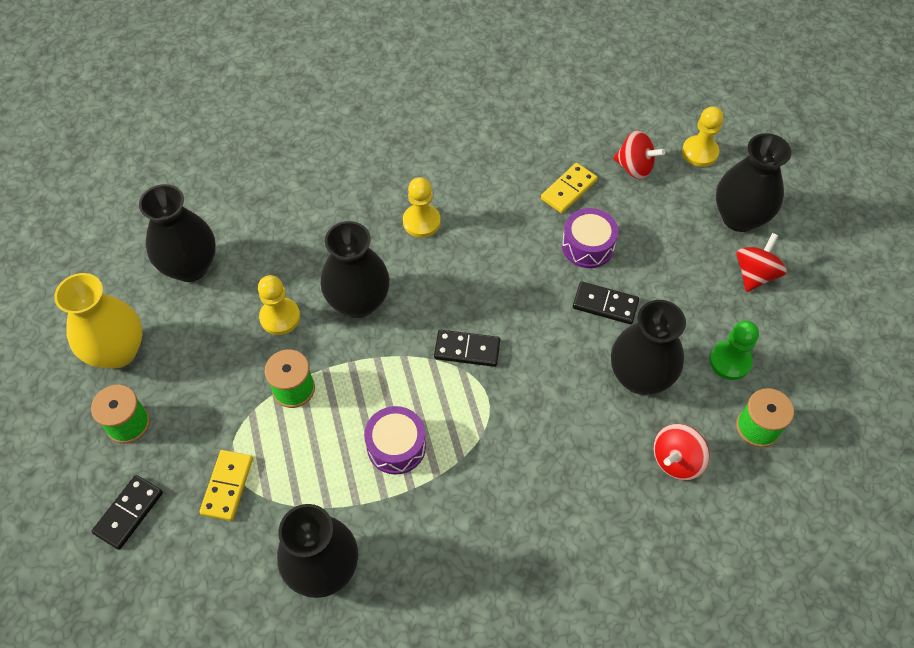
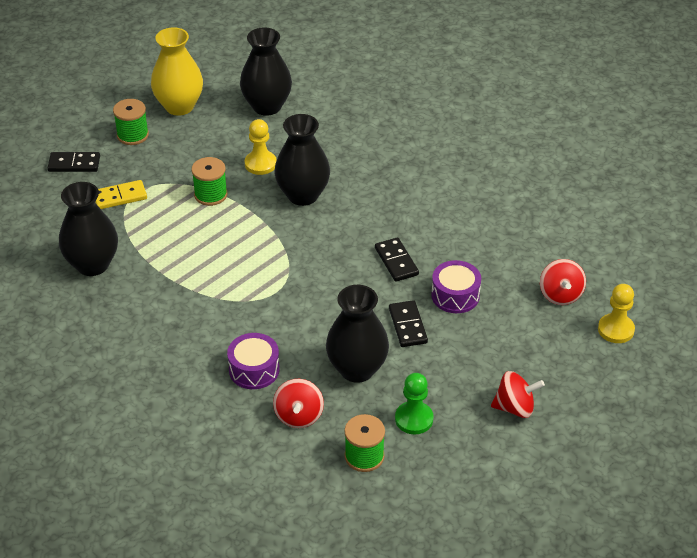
camera: 60 degrees right, 15 degrees down
(396, 446) = (203, 261): purple drum -> purple drum (254, 370)
(421, 222) = (398, 197): yellow pawn -> none
(467, 349) = (307, 265): black domino -> black domino (396, 261)
(569, 190) = (501, 264): yellow domino -> none
(676, 460) = (299, 416): red spinning top -> red spinning top turned 105 degrees counterclockwise
(739, 217) = (567, 378): black vase -> none

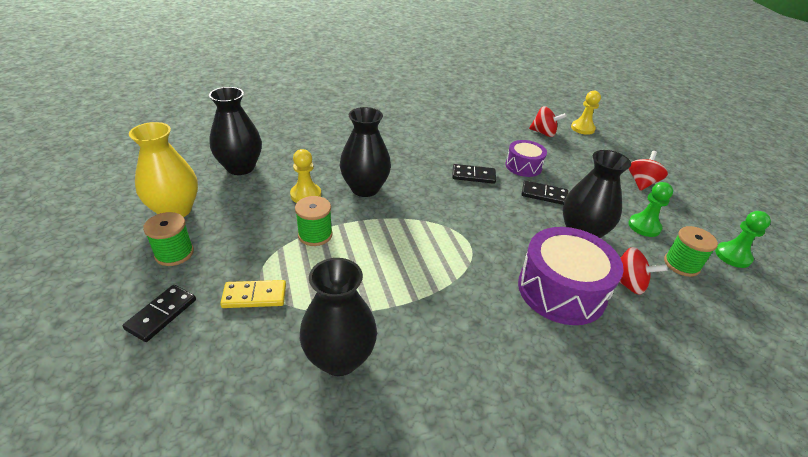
camera: 65 degrees left, 5 degrees down
(120, 197) = (254, 296): yellow domino -> yellow domino turned 75 degrees clockwise
(254, 370) = (561, 290): purple drum -> purple drum, size x1.74
(416, 501) = (732, 256): none -> green pawn

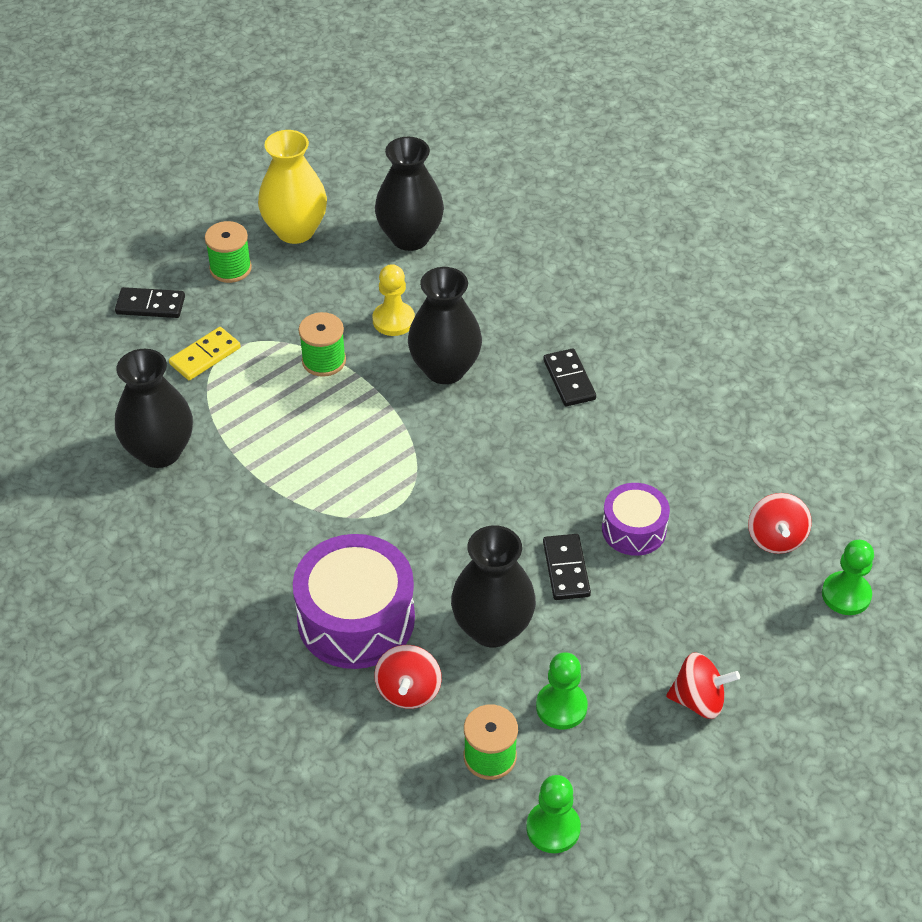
camera: 70 degrees right, 10 degrees up
(254, 296) = (205, 356): yellow domino -> yellow domino turned 75 degrees clockwise
(473, 176) = (560, 474): black domino -> black domino (569, 380)
(582, 128) = (846, 595): yellow pawn -> green pawn

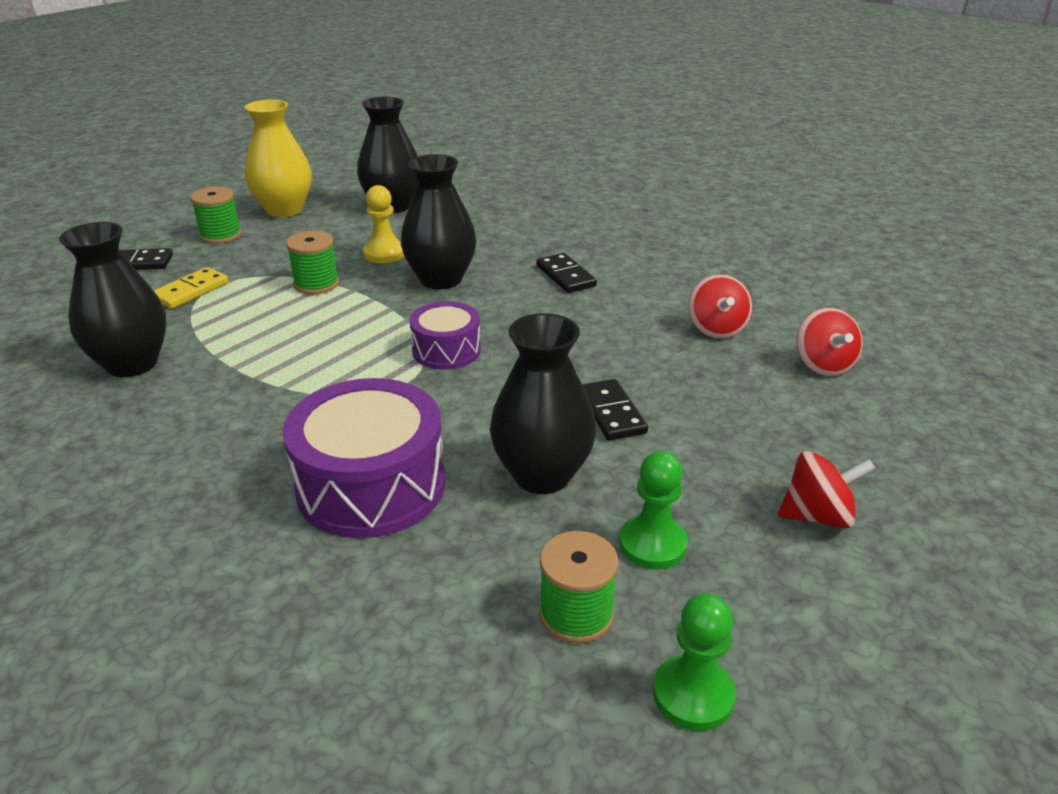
camera: 10 degrees left, 15 degrees down
(408, 690) = (450, 552): red spinning top -> red spinning top (716, 329)
(634, 529) = (673, 373): purple drum -> purple drum (446, 350)
(846, 595) = (923, 401): green pawn -> none

